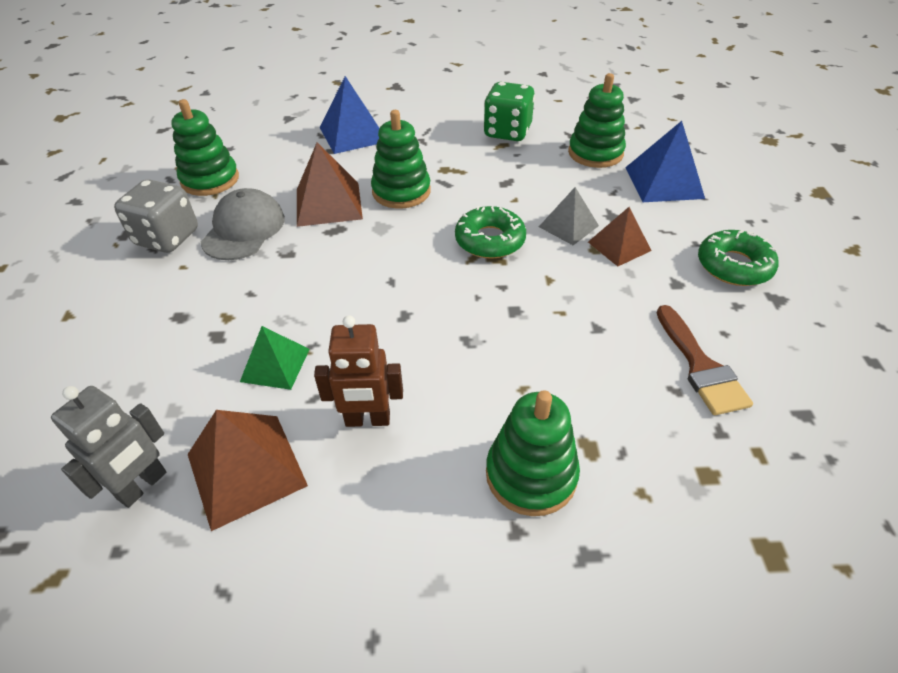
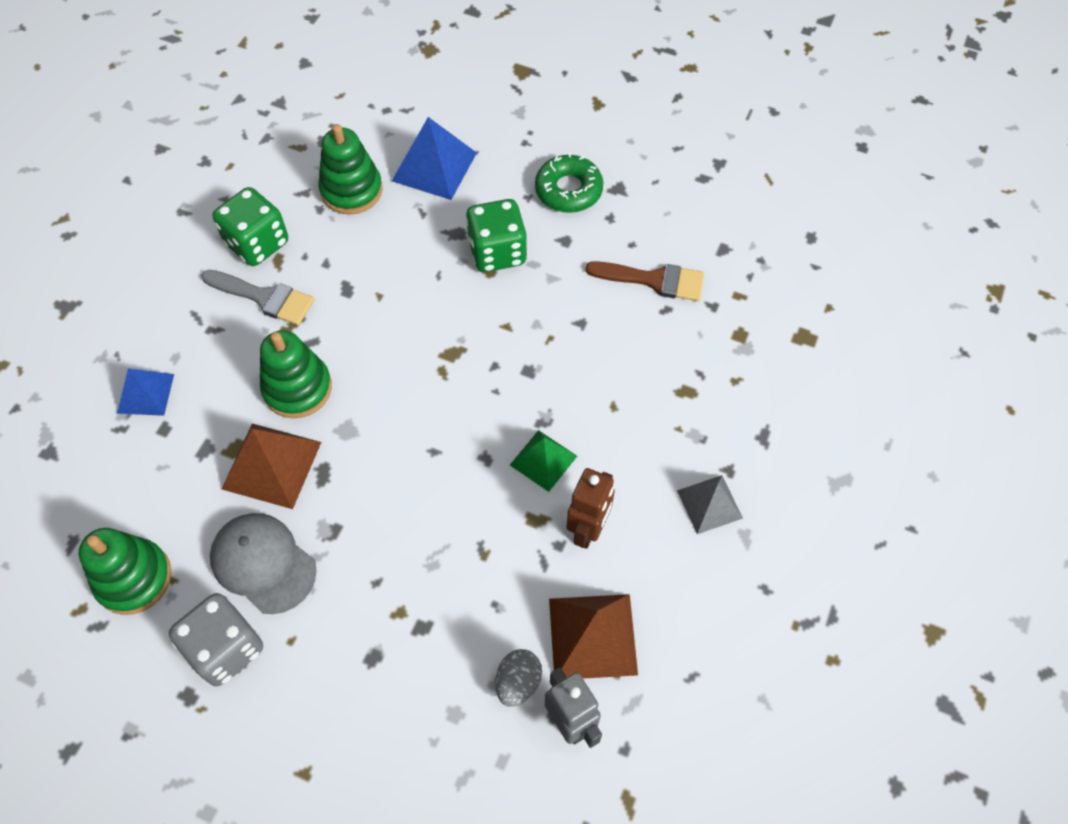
camera: 65 degrees left, 15 degrees up
(178, 425) = (518, 682): none -> grey egg
(275, 365) = (488, 584): green pyramid -> green pyramid (543, 460)
(353, 134) = (146, 393): blue pyramid -> blue pyramid, size x0.64
(466, 151) = (264, 297): none -> grey brush
(490, 240) = (427, 346): green donut -> none
(531, 475) = (690, 439): green stacking toy -> none
(568, 226) = (447, 274): grey pyramid -> grey pyramid (709, 504)
(619, 246) = (497, 252): brown pyramid -> green dice

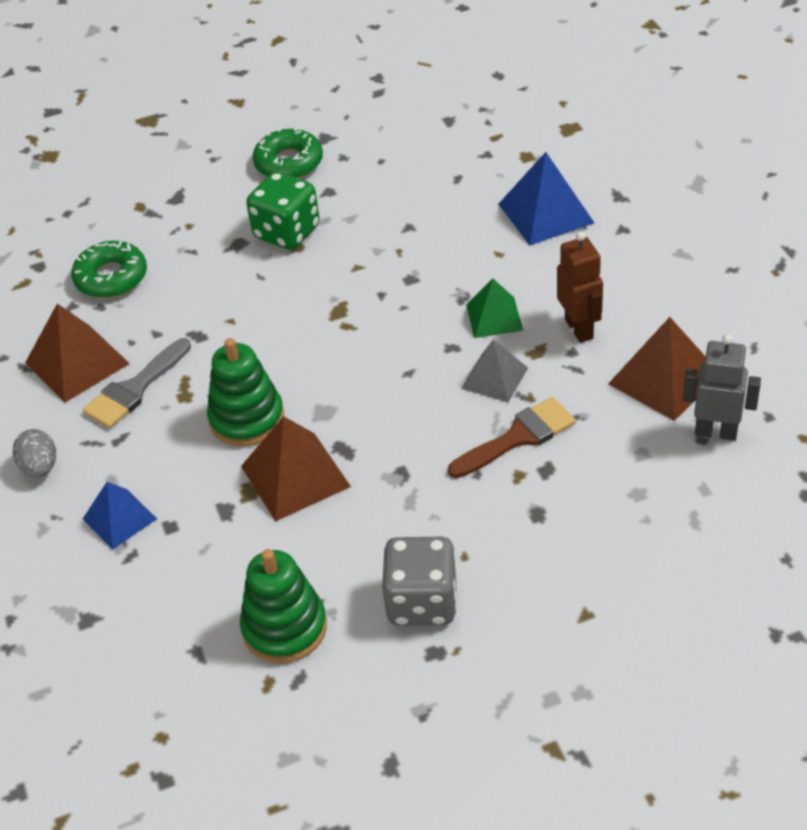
camera: 40 degrees left, 15 degrees down
(257, 243) = (77, 363): green dice -> brown pyramid
(263, 563) = (376, 533): grey cap -> none
(264, 297) = (135, 389): grey brush -> grey brush turned 150 degrees clockwise
(351, 190) = (111, 277): green stacking toy -> green donut
(434, 166) = (160, 218): blue pyramid -> blue pyramid (546, 213)
(518, 682) = (653, 442): grey egg -> grey egg (40, 467)
(654, 280) = (425, 169): brown brush -> brown brush (518, 437)
(709, 504) = (636, 255): grey pyramid -> grey pyramid (494, 378)

